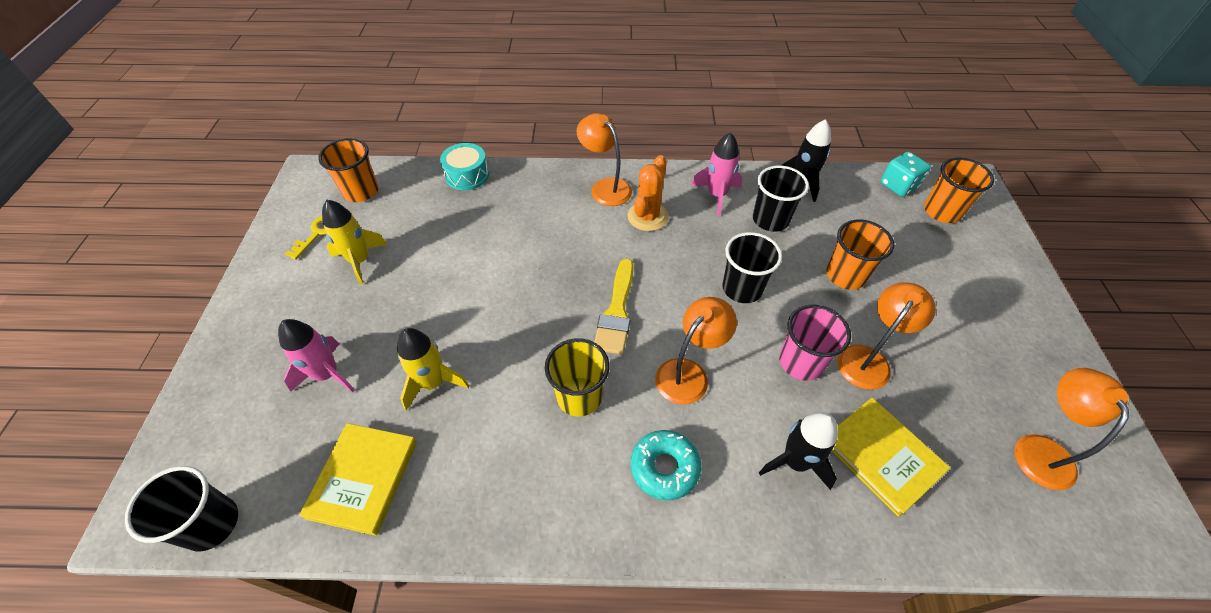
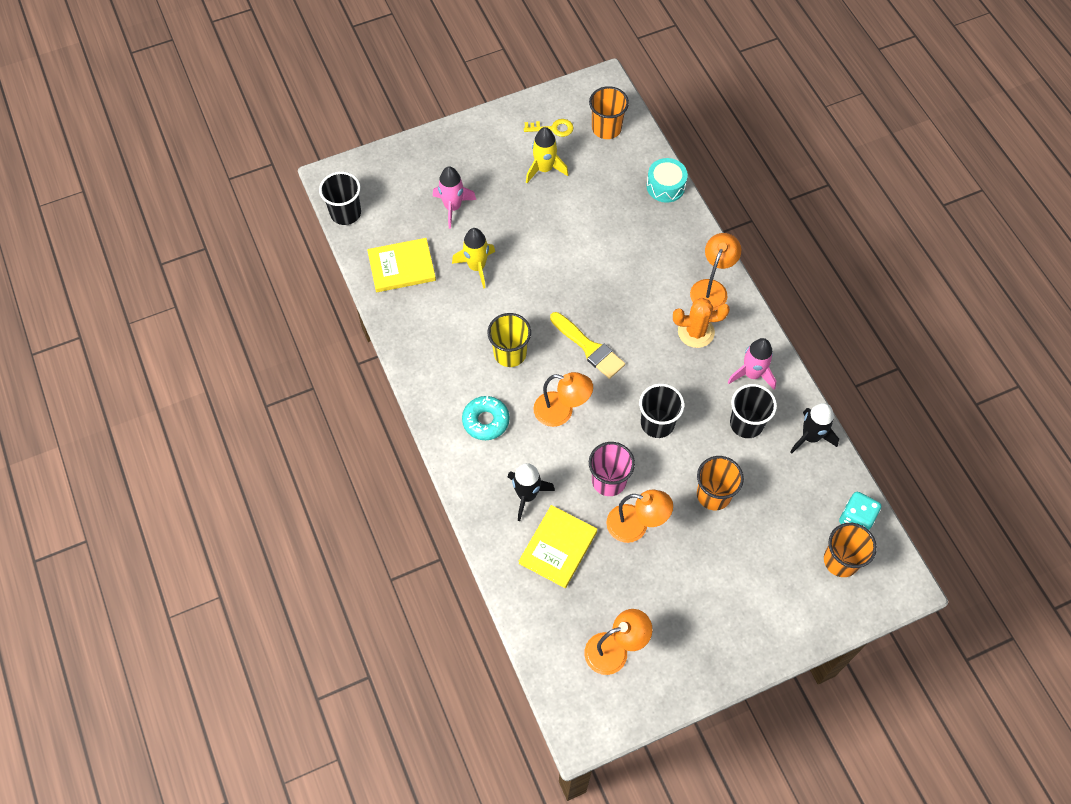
camera: 65 degrees right, 10 degrees up
(616, 311) = (589, 348): yellow brush -> yellow brush turned 120 degrees counterclockwise

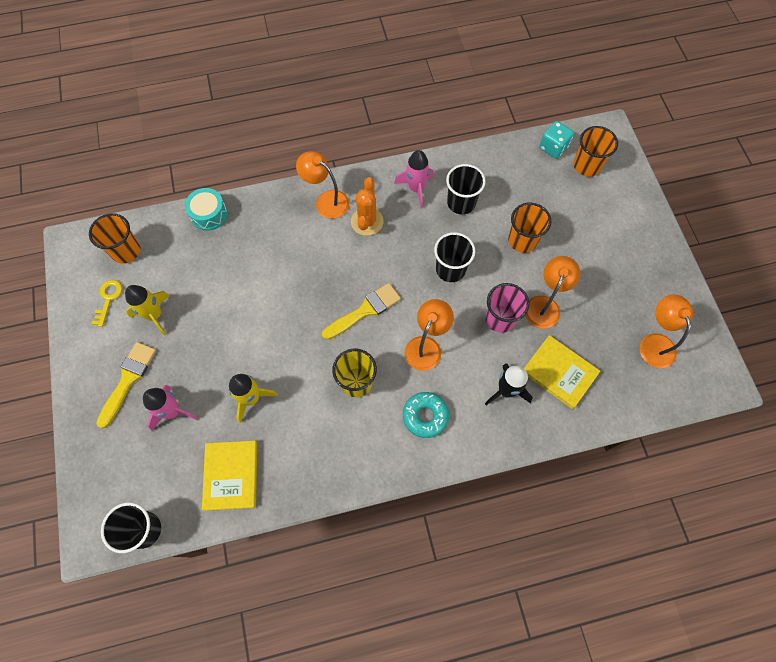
camera: 80 degrees left, 5 degrees up
(476, 165) = (128, 380): none -> yellow brush
(810, 437) = (480, 161): black rocket -> none

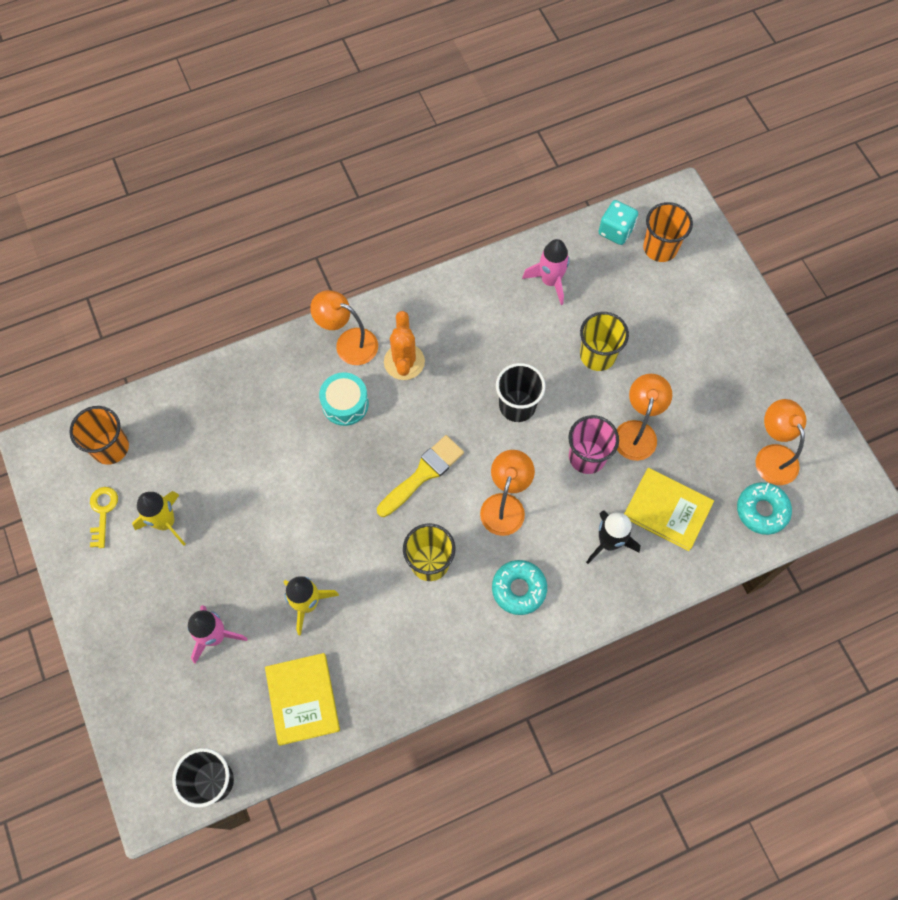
camera: 10 degrees left, 0 degrees up
(128, 380) = (151, 607): yellow brush -> none
(209, 214) = (205, 384): turquoise drum -> turquoise drum (345, 404)
(416, 188) = (456, 310): pink rocket -> pink rocket (550, 281)
(461, 203) = (515, 319): black cup -> none
(522, 240) = (597, 355): orange cup -> yellow cup
(639, 386) = (762, 510): none -> turquoise donut

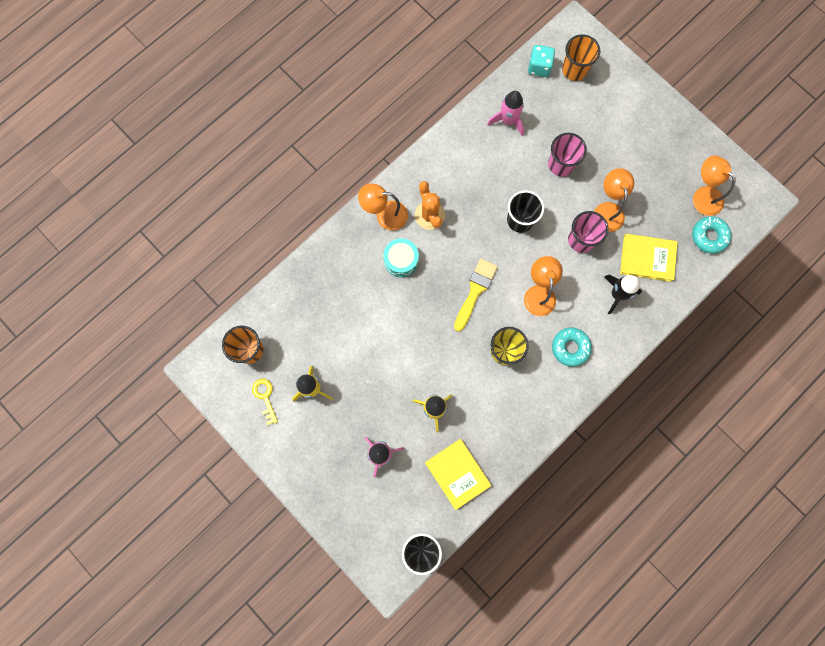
camera: 20 degrees left, 10 degrees up
(597, 355) = (561, 164): yellow cup -> pink cup

